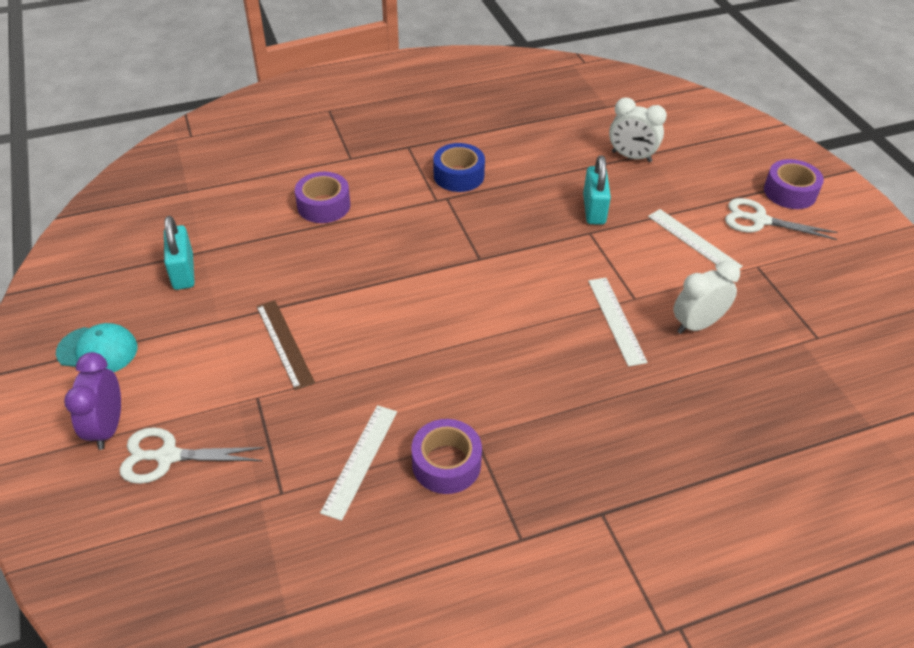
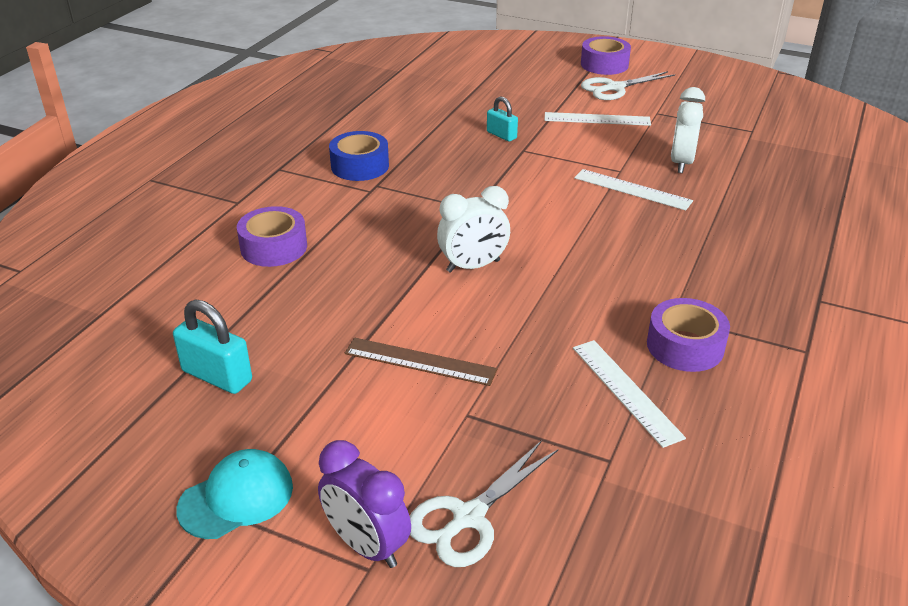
camera: 45 degrees left, 10 degrees down
(594, 209) = (501, 135): turquoise padlock -> turquoise padlock, size x0.64
(631, 157) = (471, 92): white clock -> white clock (473, 266)

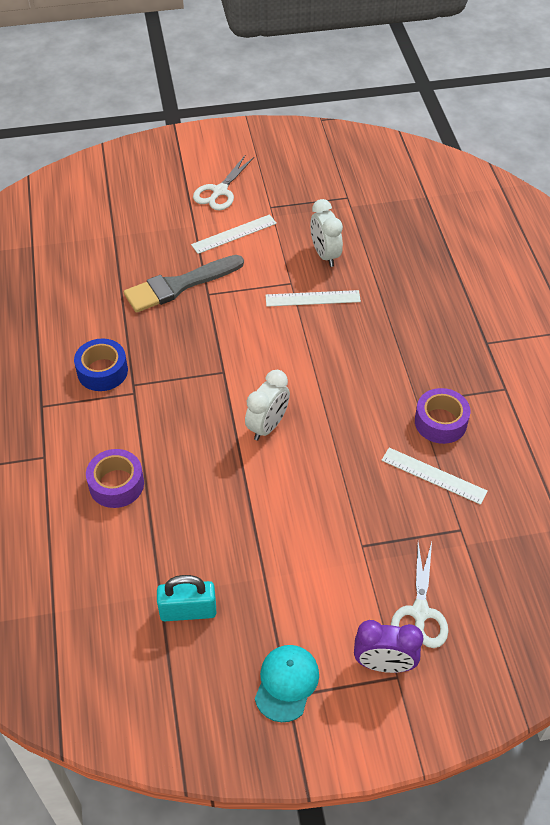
camera: 35 degrees left, 15 degrees up
(420, 361) = (302, 523): brown ruler -> none
(501, 135) = (179, 285): turquoise padlock -> grey brush
(604, 64) = (191, 165): purple tape -> none

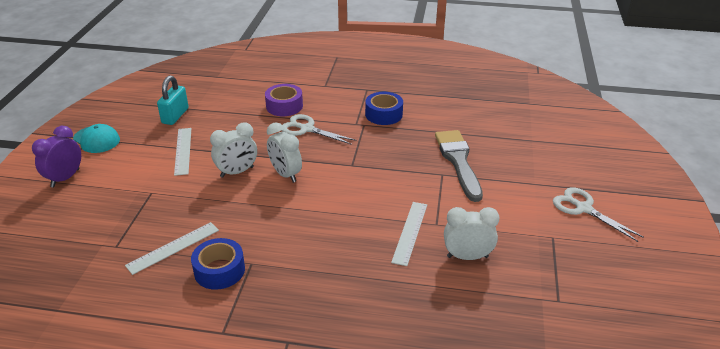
camera: 110 degrees right, 15 degrees down
(234, 234) = (516, 204): white ruler -> white ruler (183, 151)
(284, 475) = (237, 172): none -> white clock
(420, 612) = (79, 204): white scissors -> white scissors (307, 129)
(440, 422) = (219, 270): purple tape -> blue tape

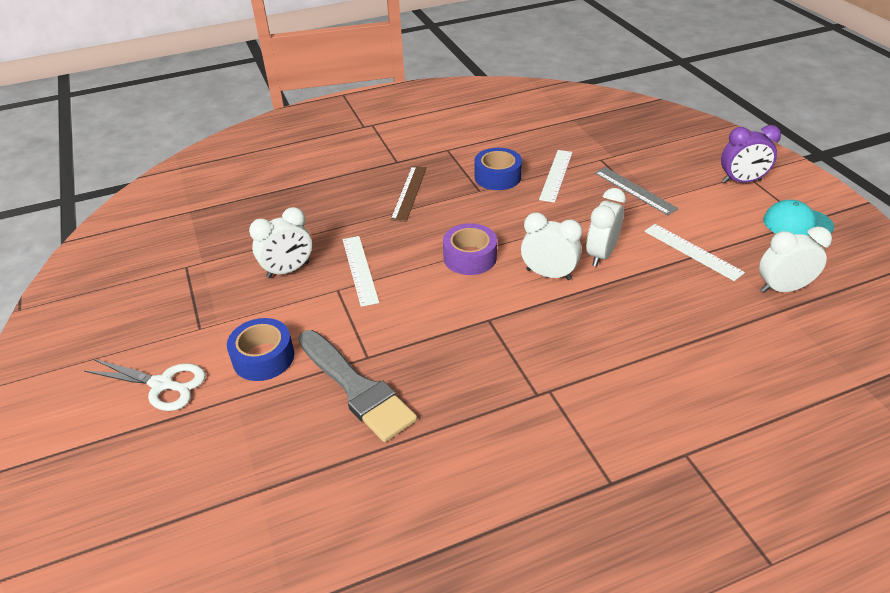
camera: 150 degrees right, 5 degrees up
(65, 178) = (741, 181): purple clock -> purple clock turned 90 degrees clockwise
(142, 205) = (635, 190): none -> grey ruler
(175, 116) = (782, 288): turquoise padlock -> white clock
(284, 106) = (683, 373): purple tape -> purple tape (470, 257)
(307, 129) = (602, 347): white scissors -> none
(312, 291) = (409, 193): none -> brown ruler
(384, 114) = (527, 431): blue tape -> blue tape (263, 357)

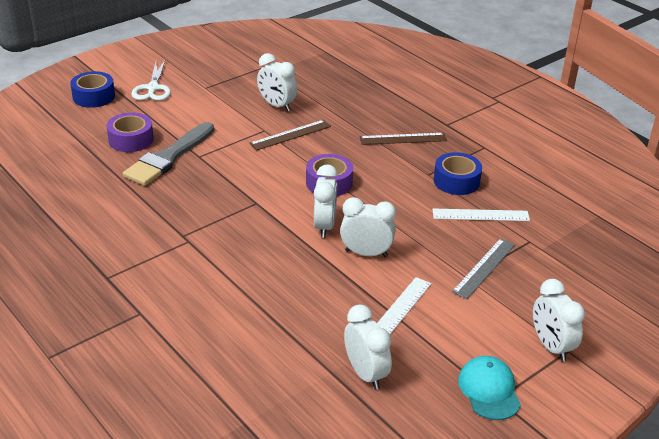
camera: 70 degrees right, 5 degrees down
(263, 357) = (186, 117): blue tape -> blue tape (94, 96)
(290, 425) = (131, 140): none -> purple tape
(360, 270) = (290, 135): white ruler -> brown ruler
(741, 181) = (551, 346): purple clock -> white clock

